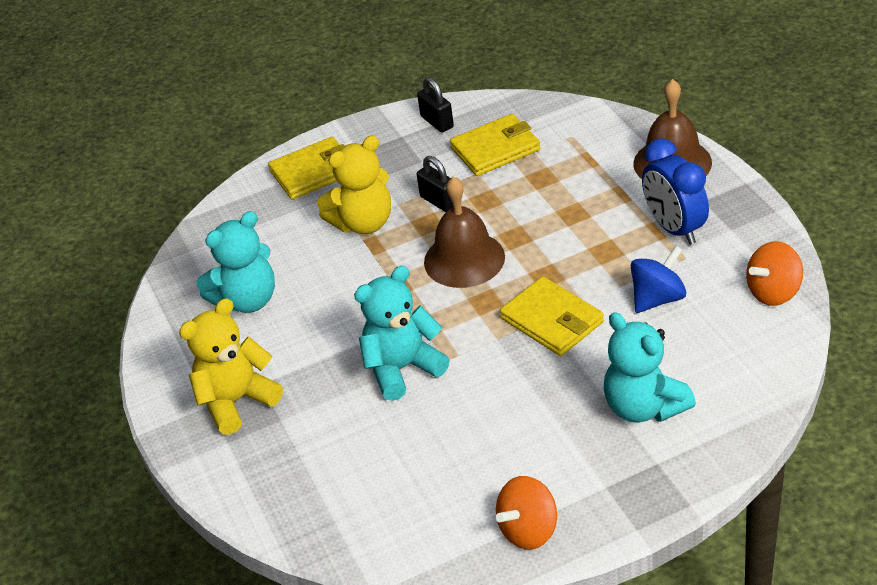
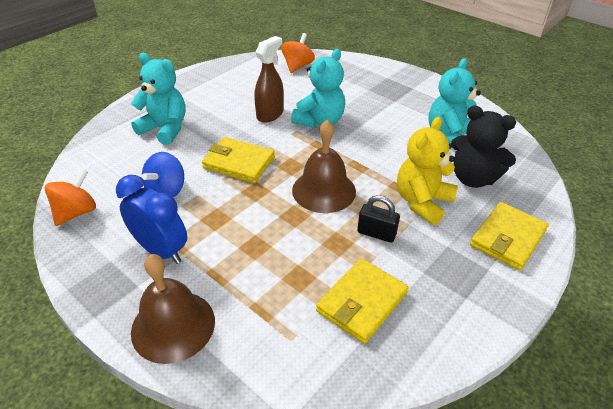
camera: 150 degrees right, 0 degrees up
(236, 401) = (400, 91): yellow teddy bear -> none
(280, 238) = (473, 178): none -> black teddy bear
(437, 122) = (445, 325): black padlock -> none
(470, 399) = (270, 114): none -> brown spray bottle
(528, 530) = (213, 74): orange spinning top -> orange spinning top (297, 66)

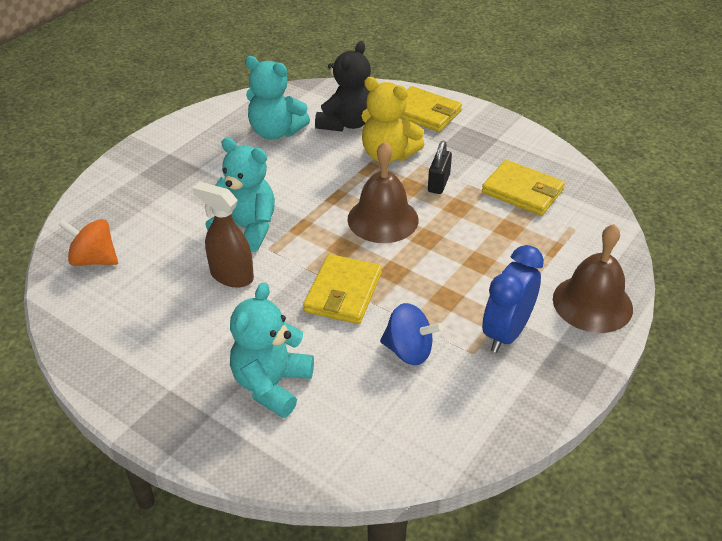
camera: 95 degrees left, 0 degrees up
(76, 212) = (468, 433): orange spinning top -> none

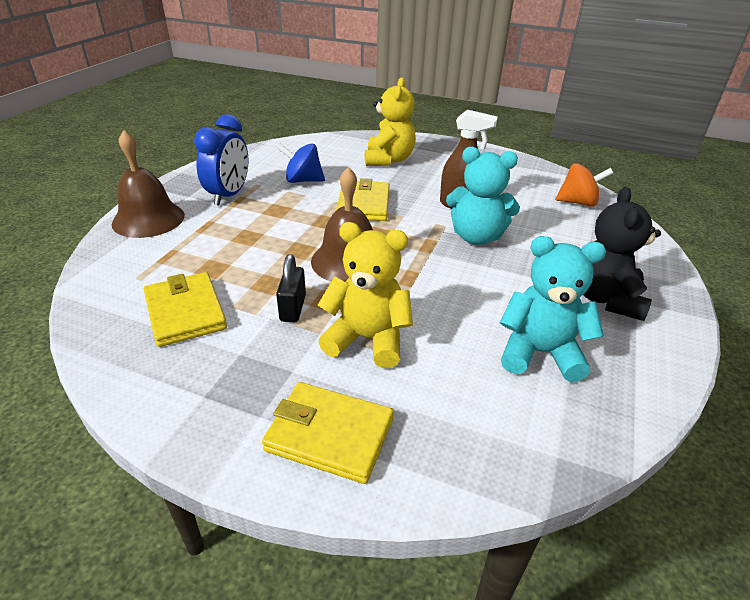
camera: 165 degrees right, 5 degrees down
(272, 385) = (388, 160): turquoise teddy bear -> yellow teddy bear
(346, 123) = (450, 386): black teddy bear -> black teddy bear (606, 299)
(522, 191) = (185, 312): yellow wallet -> yellow wallet turned 45 degrees clockwise

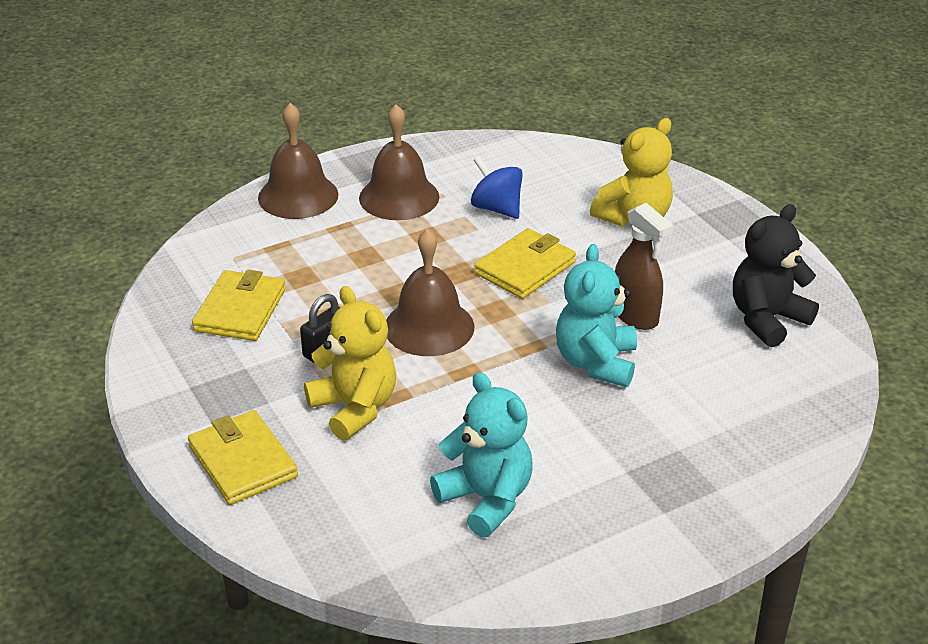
camera: 40 degrees right, 0 degrees up
(229, 195) = (399, 197): blue clock -> brown bell
(476, 237) = (596, 363): turquoise teddy bear -> turquoise teddy bear turned 45 degrees clockwise
(578, 202) = (793, 379): orange spinning top -> none
(606, 299) = (633, 492): black teddy bear -> black teddy bear (767, 319)

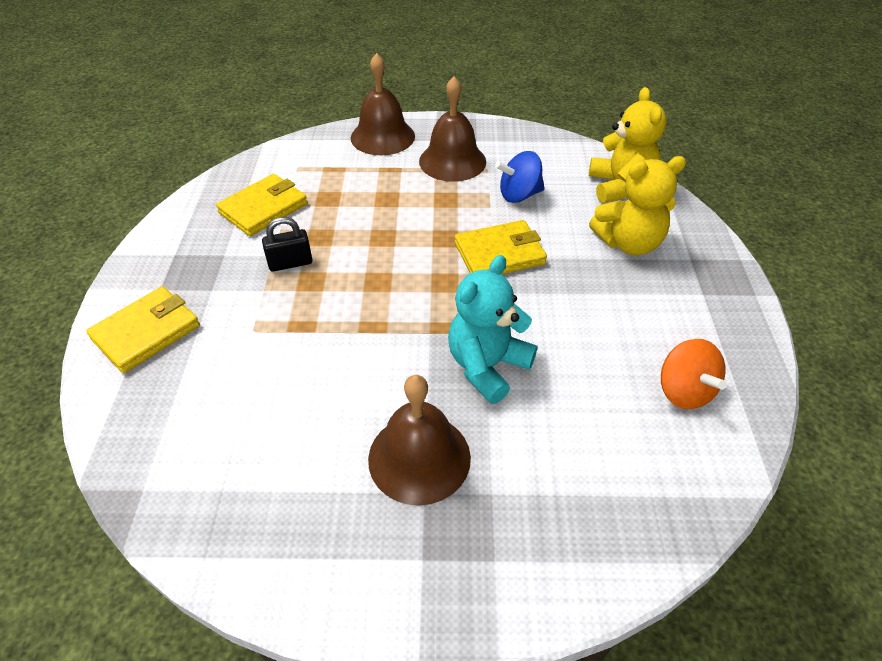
camera: 30 degrees right, 10 degrees up
(243, 462) = (146, 332): yellow wallet -> yellow wallet turned 45 degrees clockwise
(354, 408) = (263, 322): yellow teddy bear -> yellow teddy bear (619, 186)
(429, 327) = (380, 275): brown bell -> brown bell (419, 457)
(486, 499) = (283, 459): turquoise teddy bear -> none
(496, 208) = (519, 195): blue spinning top -> blue spinning top turned 90 degrees counterclockwise
(635, 316) = (558, 335): brown spray bottle -> none
(767, 319) = (684, 391): black teddy bear -> orange spinning top

